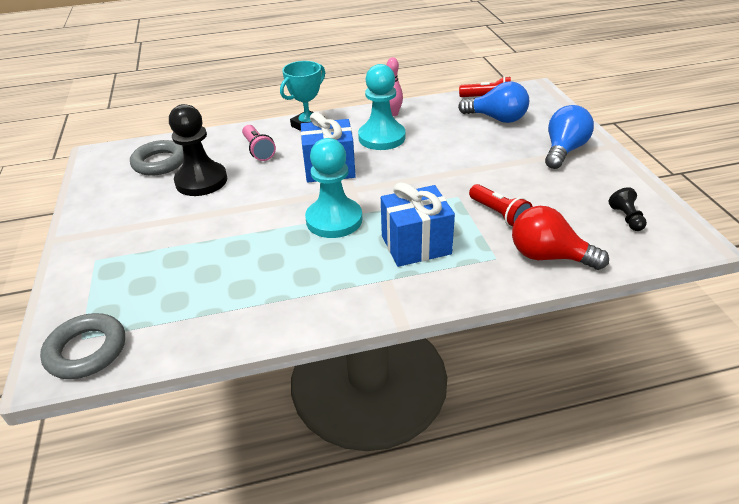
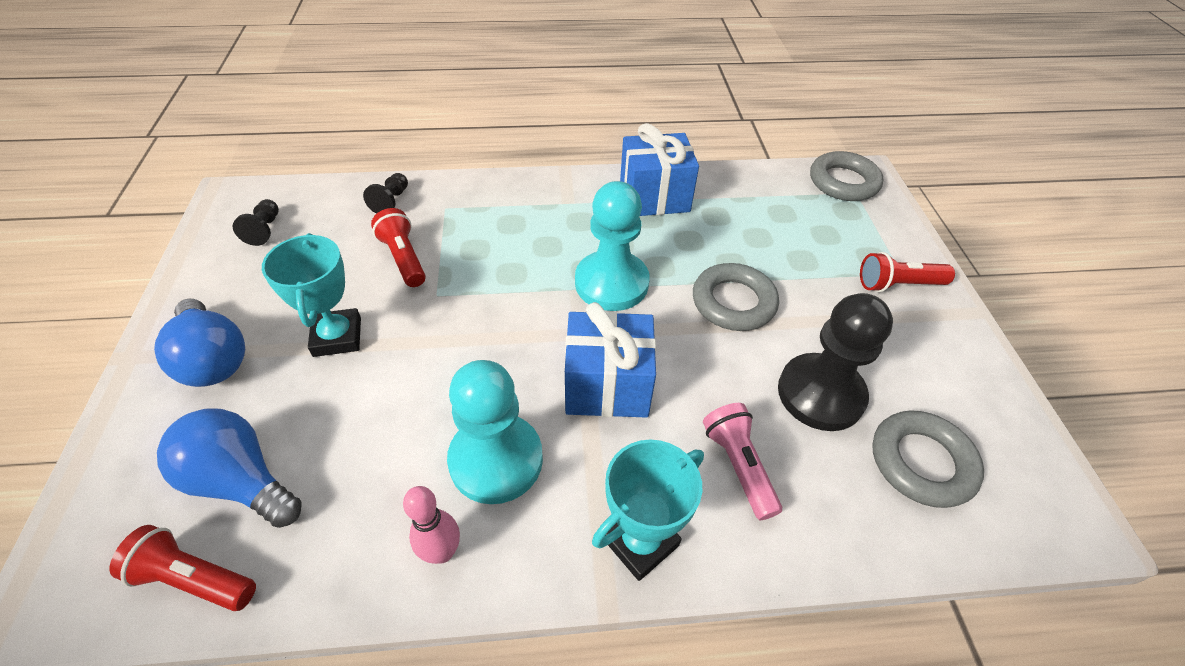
camera: 175 degrees left, 10 degrees up
(105, 250) = (898, 284): none -> red flashlight
(242, 220) = (733, 302): none -> grey ring
(416, 245) = (522, 234): blue gift -> blue gift (654, 197)
(503, 168) = (337, 337): none -> turquoise trophy
(548, 256) = (391, 201): red light bulb -> black pawn
(564, 150) = (213, 359): blue light bulb -> blue light bulb turned 75 degrees counterclockwise

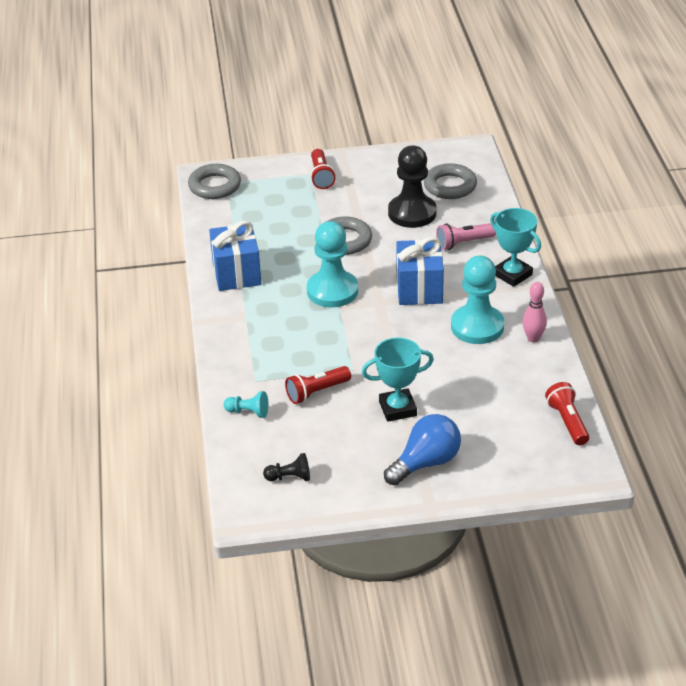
camera: 90 degrees left, 10 degrees down
(194, 578) = (567, 422): red flashlight -> red flashlight turned 150 degrees clockwise
(241, 481) = (510, 422): blue light bulb -> none
(391, 201) = (248, 412): black pawn -> turquoise pawn

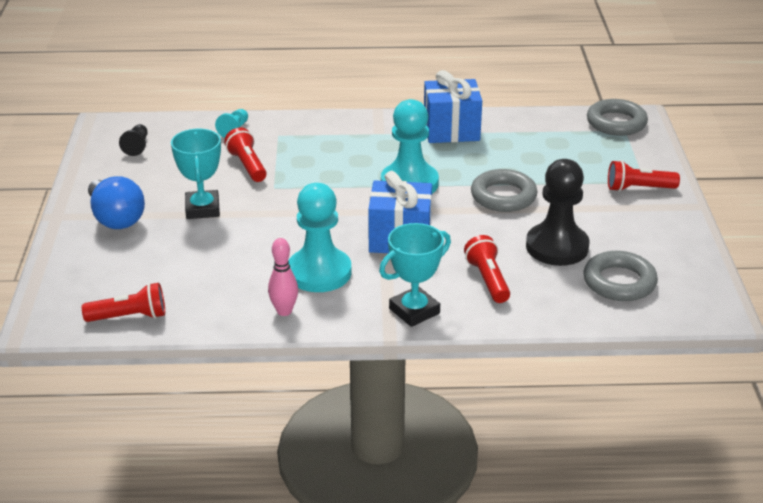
camera: 95 degrees right, 5 degrees down
(463, 243) = (488, 280): pink flashlight -> red flashlight

